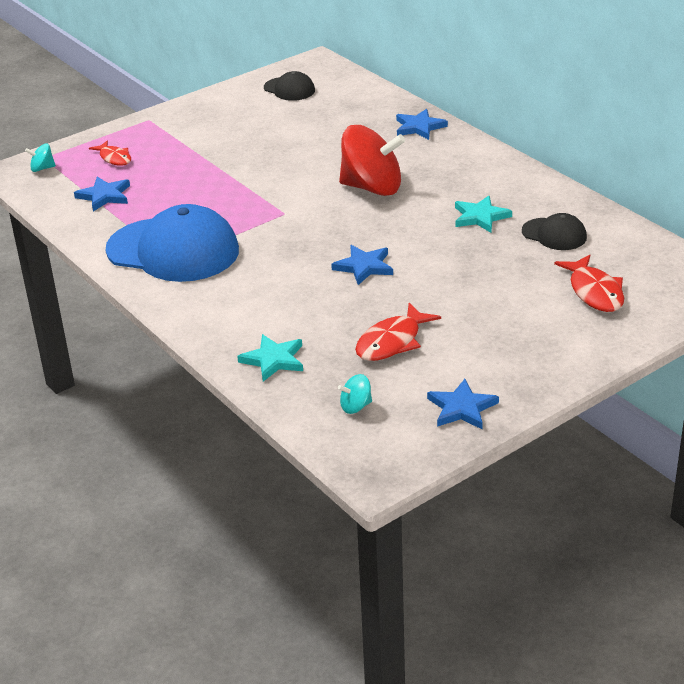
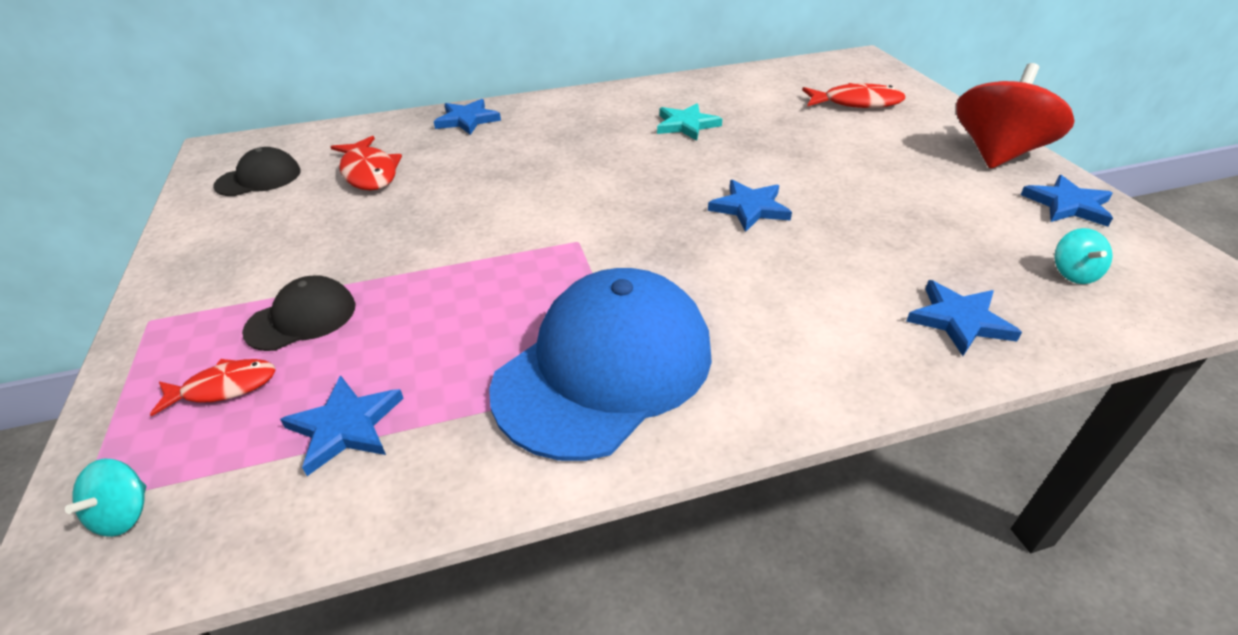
camera: 70 degrees left, 5 degrees up
(273, 360) = (959, 320): turquoise star -> blue star
(372, 188) = (571, 170): red spinning top -> red spinning top (996, 154)
(392, 342) = (926, 221): red fish -> red fish (369, 172)
(554, 234) = (744, 100): black cap -> black cap (301, 318)

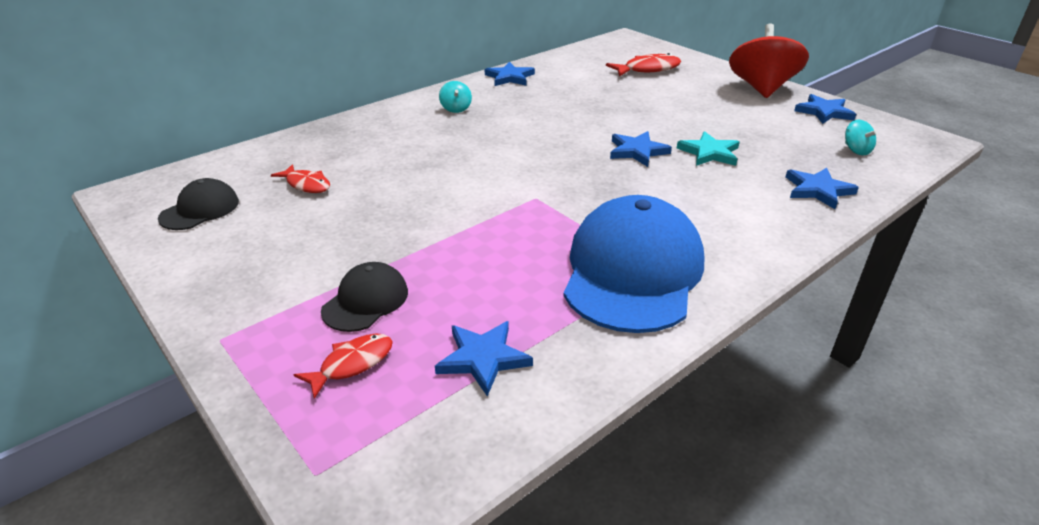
camera: 25 degrees left, 5 degrees down
(124, 514) = (364, 467): turquoise spinning top -> turquoise spinning top (456, 108)
(369, 172) = (306, 185): red fish -> red fish, size x0.67
(467, 120) = (354, 129): blue star -> blue star (509, 77)
(686, 125) = (541, 103): turquoise star -> turquoise star (709, 153)

